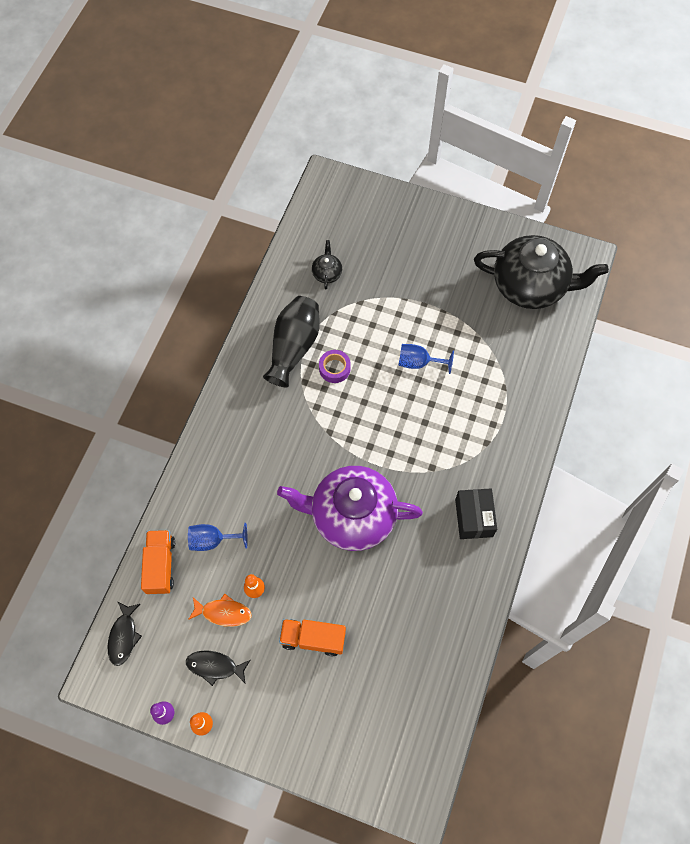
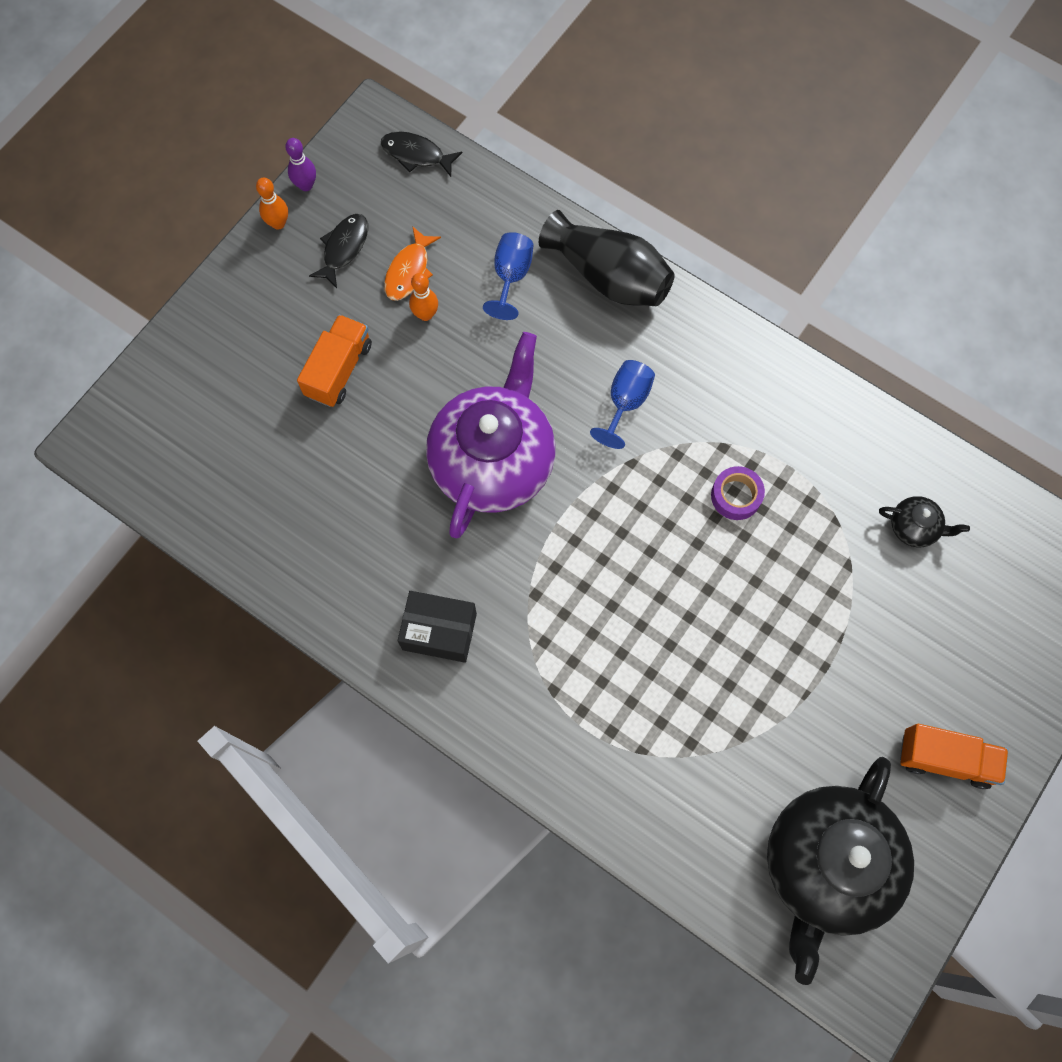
camera: 105 degrees right, 5 degrees up
(161, 565) = (495, 210): orange truck -> orange truck (945, 759)
(293, 347) = (787, 445): black vase -> black vase (608, 276)
(418, 362) = (717, 626): blue goblet -> blue goblet (625, 403)

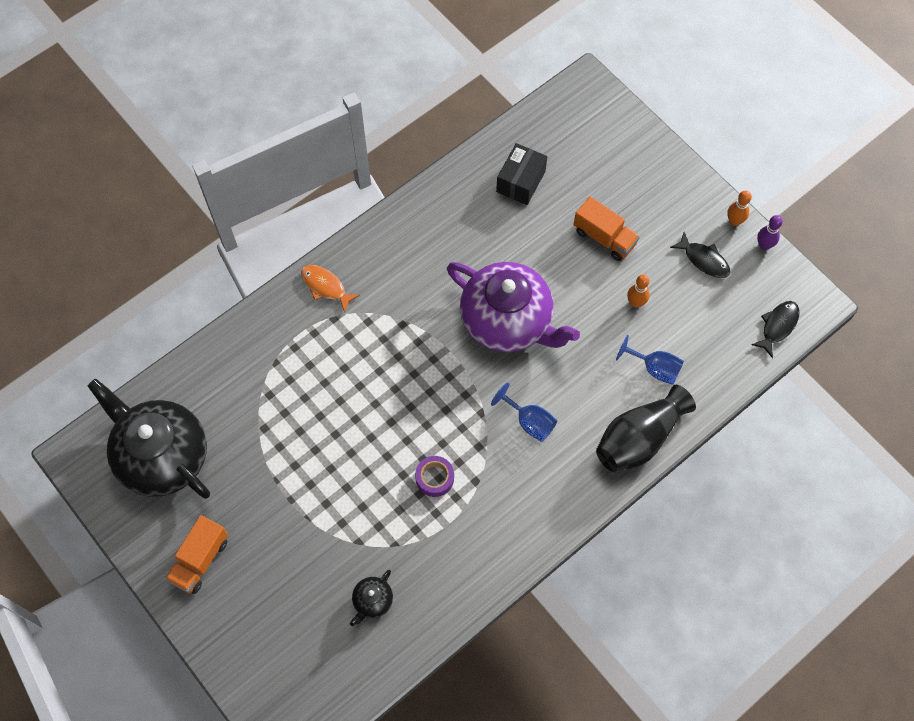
camera: 105 degrees right, 5 degrees down
(409, 271) = (675, 299): orange fish -> orange fish (325, 286)
(439, 631) = (395, 260): black box -> black box (521, 181)

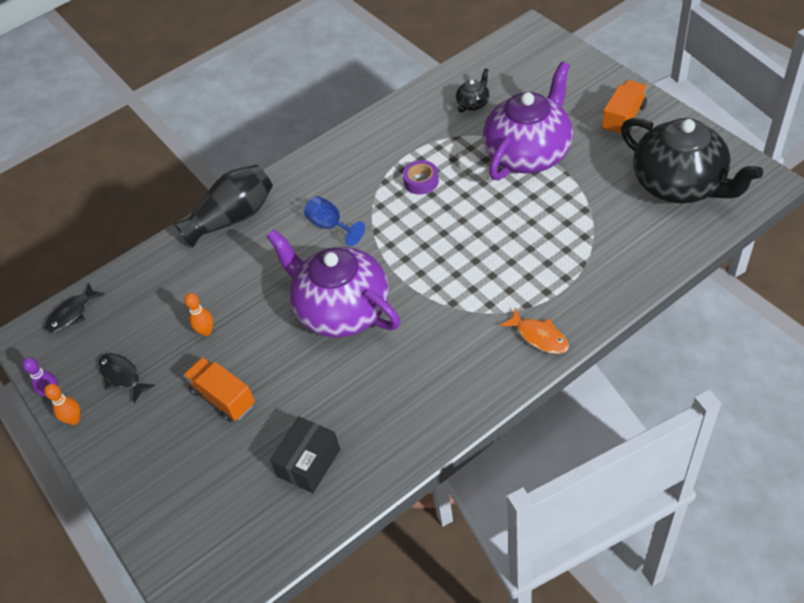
camera: 170 degrees left, 15 degrees down
(314, 512) = (528, 153): none -> purple teapot
(655, 368) = (203, 273): blue goblet -> none

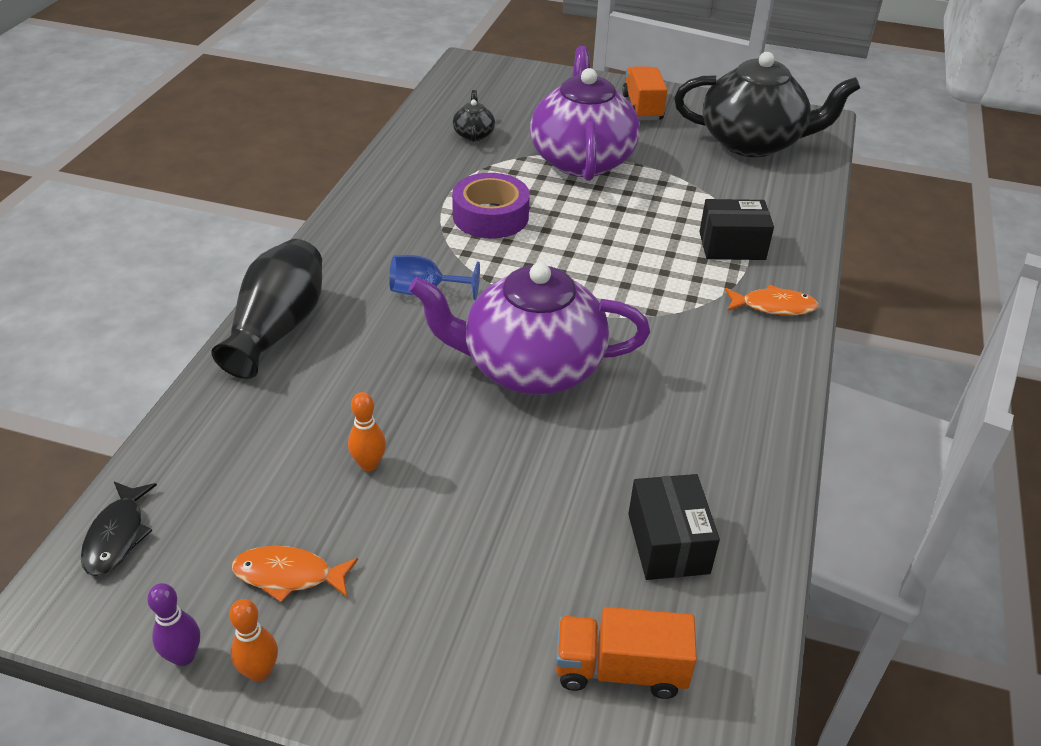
camera: 45 degrees left, 10 degrees down
(122, 376) = (288, 575): black fish -> orange fish
(223, 397) = (475, 528): orange truck -> orange truck (620, 669)
(421, 181) = (490, 216): purple tape -> purple tape, size x1.64
(562, 274) = (732, 246): none -> black box

